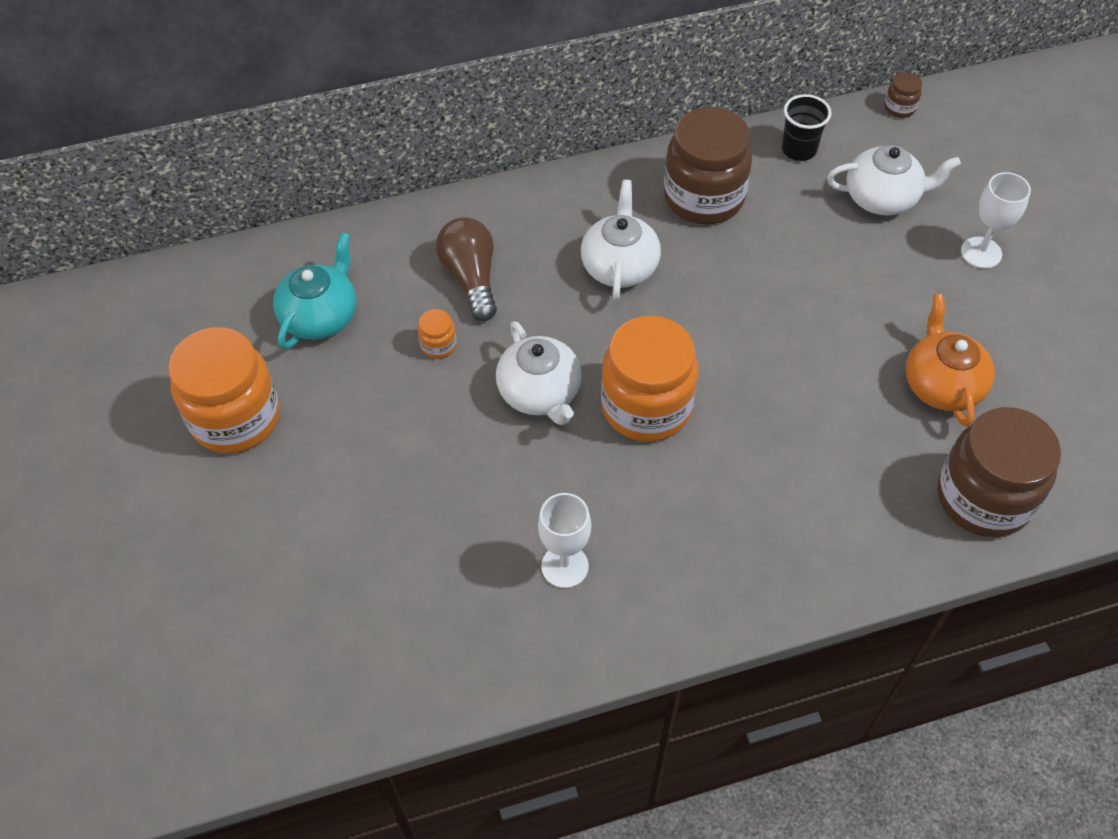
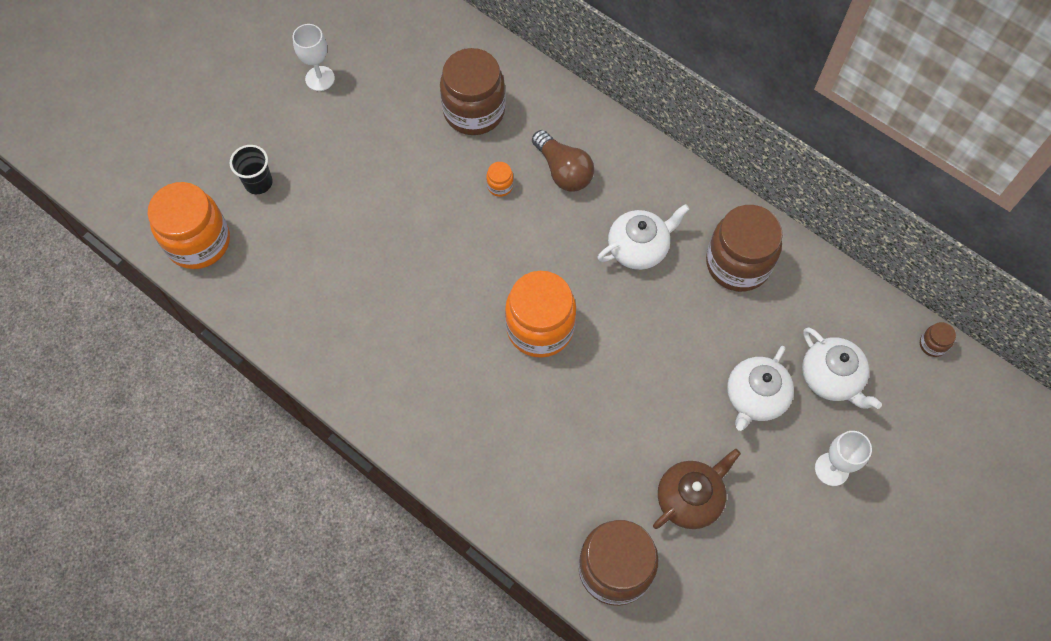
camera: 55 degrees right, 10 degrees up
(236, 418) = (375, 118): orange jar -> orange jar (198, 242)
(321, 316) = (474, 111): turquoise teapot -> brown jar
(471, 278) = (563, 171): brown light bulb -> brown light bulb turned 105 degrees clockwise
(540, 393) = (506, 262): white teapot -> white teapot (755, 397)
(565, 566) = (397, 349): white goblet -> white goblet (320, 78)
(799, 150) = (832, 299): black cup -> black cup (258, 183)
(941, 385) = (690, 498): orange teapot -> brown teapot

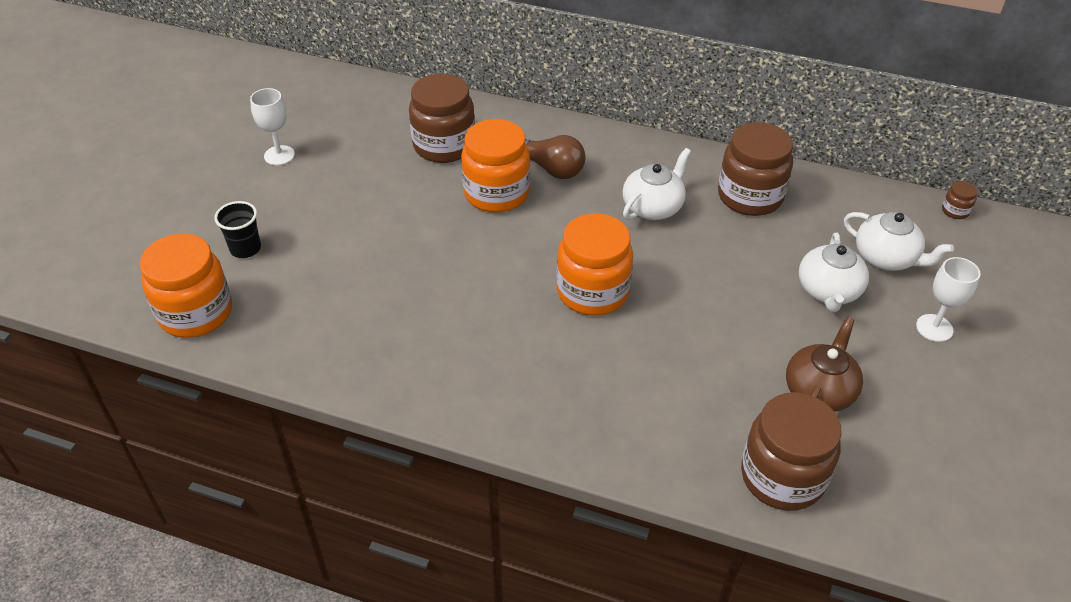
camera: 20 degrees left, 20 degrees down
(500, 186) = (496, 193): orange jar -> orange jar, size x2.43

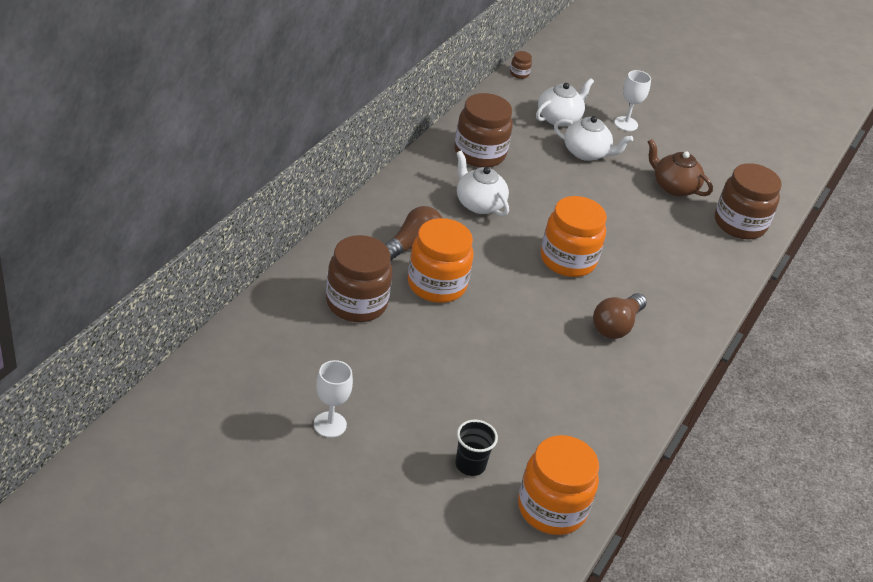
camera: 85 degrees left, 5 degrees down
(491, 345) = (616, 326): none -> brown light bulb

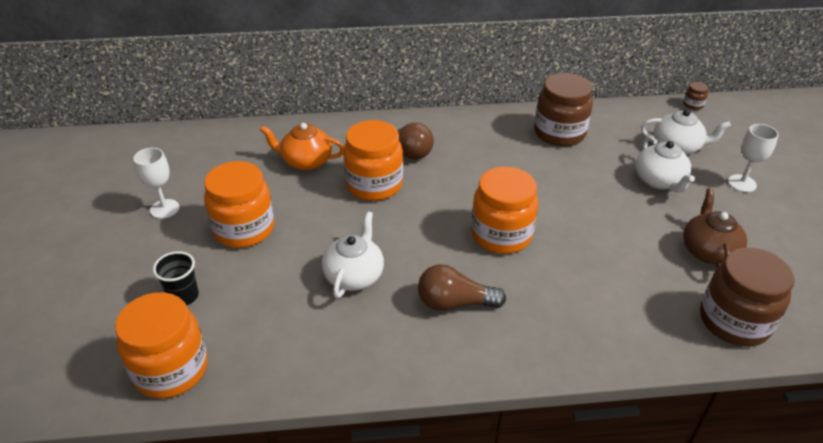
camera: 60 degrees right, 0 degrees up
(356, 303) = (306, 161): brown jar -> orange teapot
(416, 389) = (244, 229): none -> orange jar
(479, 204) = (499, 160): white teapot -> white teapot (354, 275)

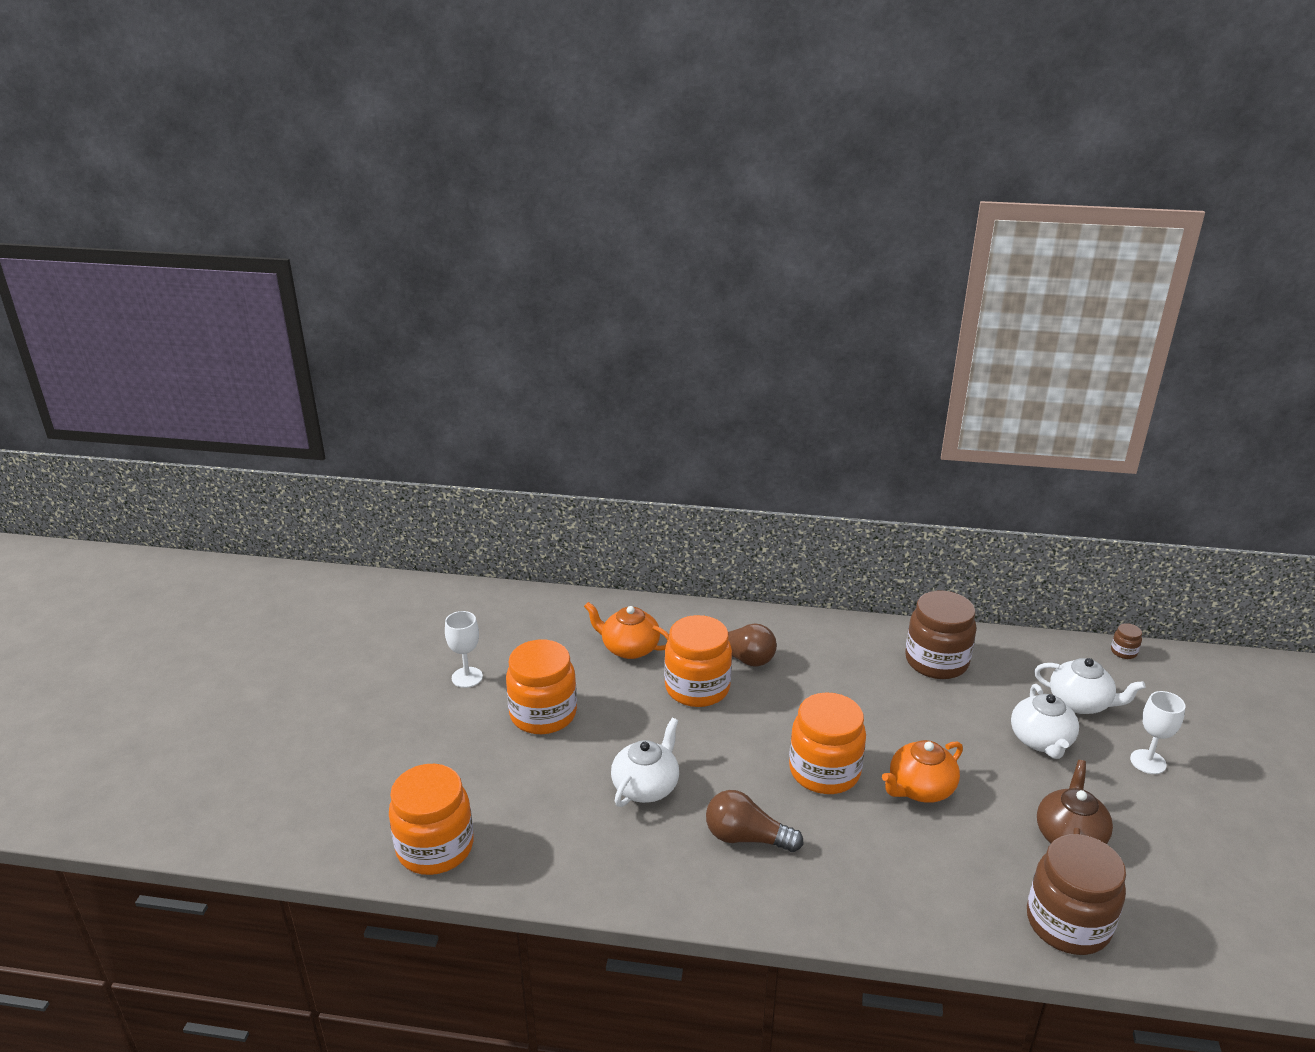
camera: 15 degrees right, 10 degrees down
(183, 296) = (464, 775): black cup -> none
(582, 235) = (920, 788): none -> orange teapot

